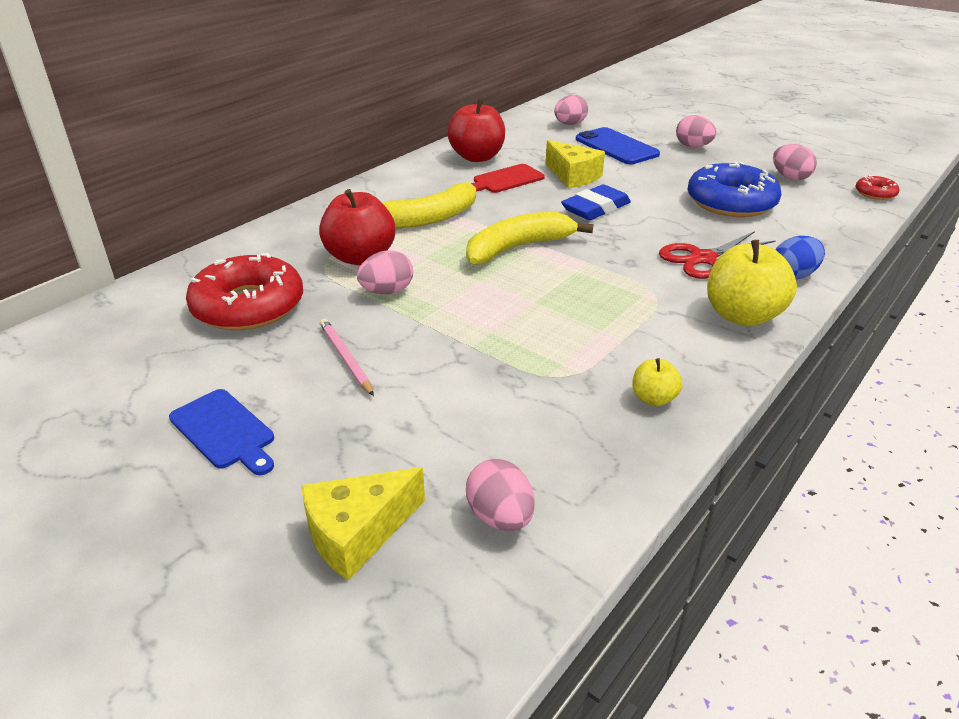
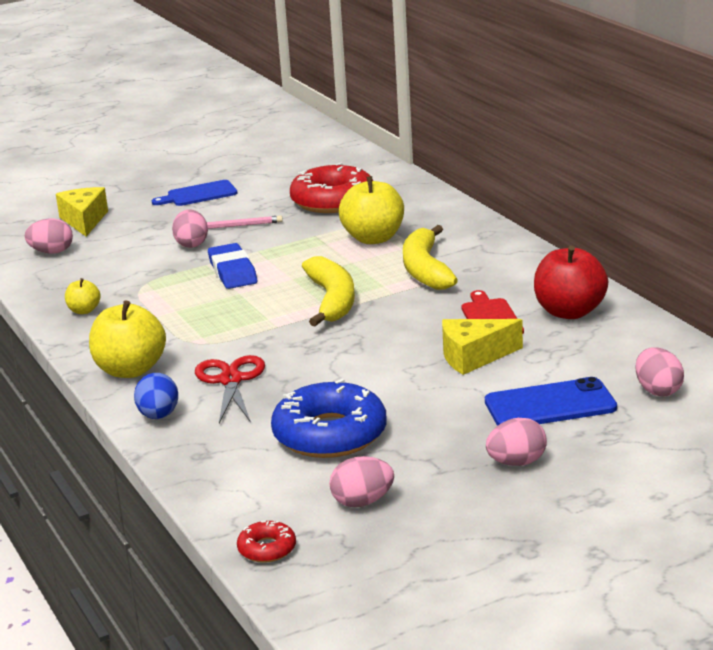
camera: 115 degrees right, 10 degrees down
(360, 257) = (373, 238): red apple -> yellow apple
(387, 291) = (308, 244): pink egg -> pink egg (191, 244)
(595, 208) = (381, 352): blue eraser -> blue eraser (232, 272)

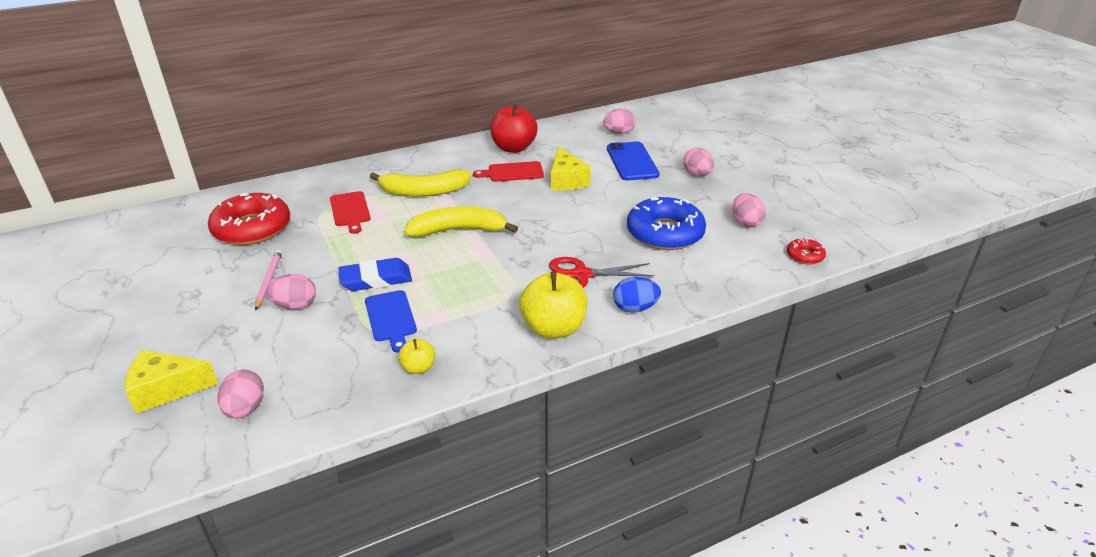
camera: 90 degrees left, 10 degrees up
(198, 194) = (162, 306): blue cutting board -> blue cutting board (391, 318)
(373, 238) = (350, 211): yellow apple -> red cutting board

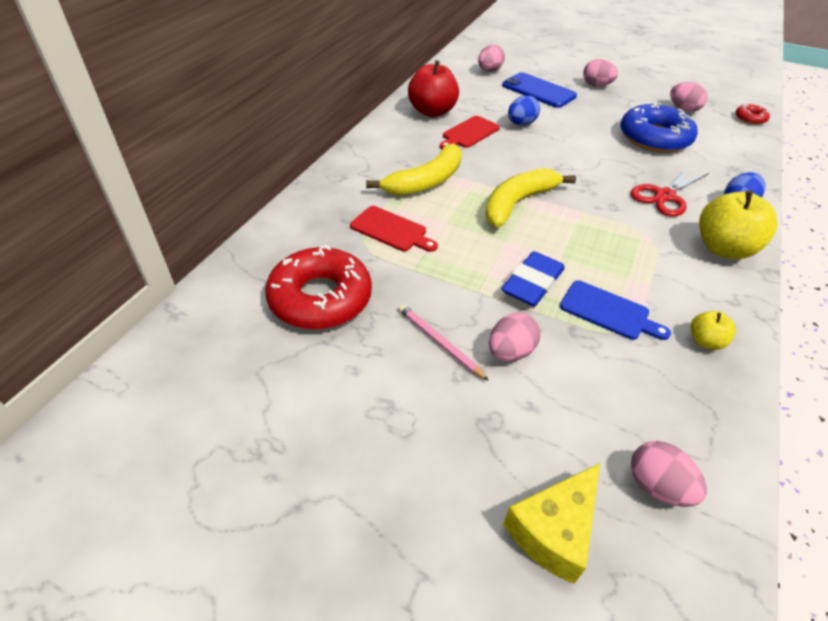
camera: 40 degrees left, 10 degrees up
(566, 180) = (521, 124): yellow cheese -> blue egg

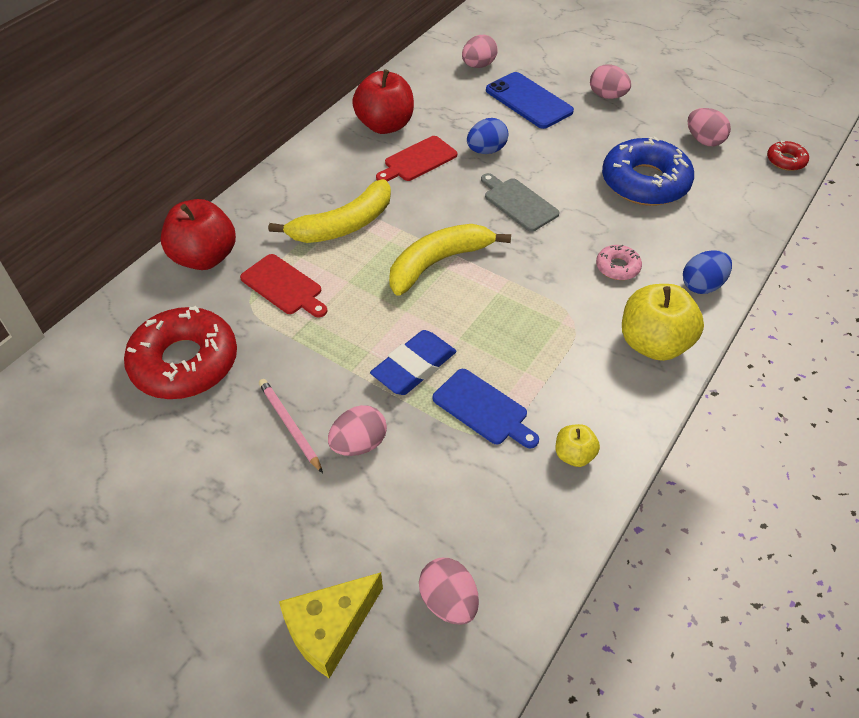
camera: 10 degrees right, 5 degrees up
(312, 213) = (205, 257): none -> red apple
(563, 157) = (518, 203): none -> grey cutting board
(664, 196) = (617, 267): red scissors -> pink donut

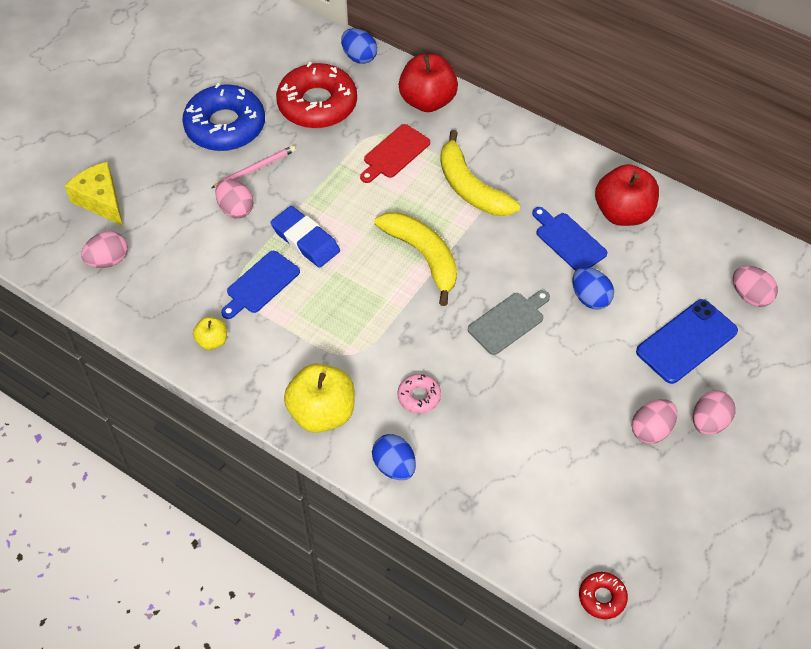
camera: 90 degrees right, 5 degrees up
(109, 321) = (359, 57): none -> blue egg
(418, 160) = (568, 240): red cutting board -> blue cutting board
(645, 182) = (549, 439): blue donut -> blue donut (225, 126)
(704, 141) = (632, 513): pink egg -> pink egg (651, 430)

